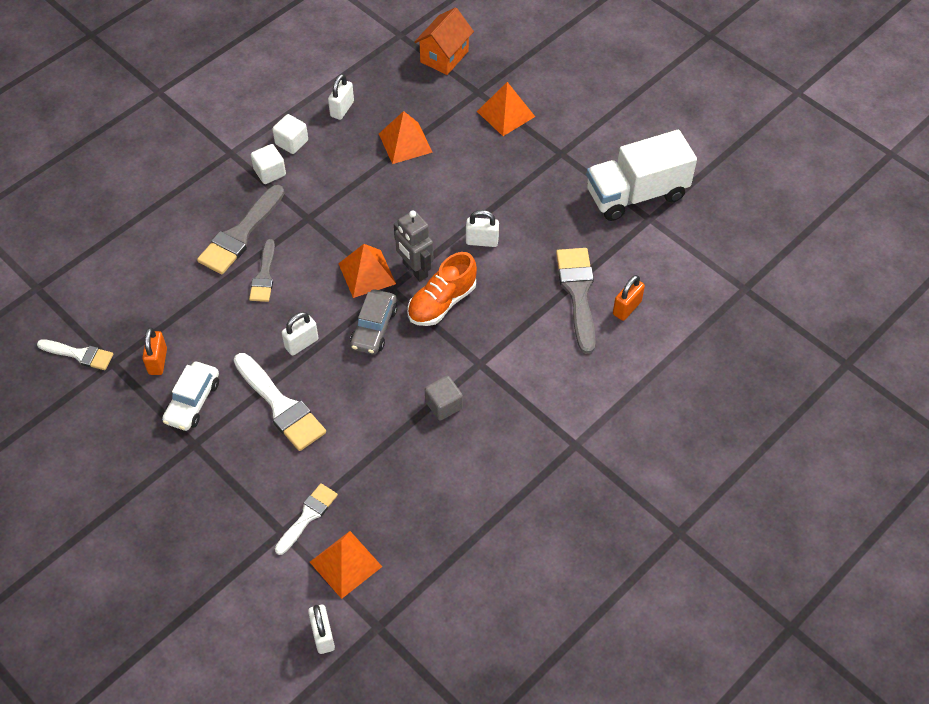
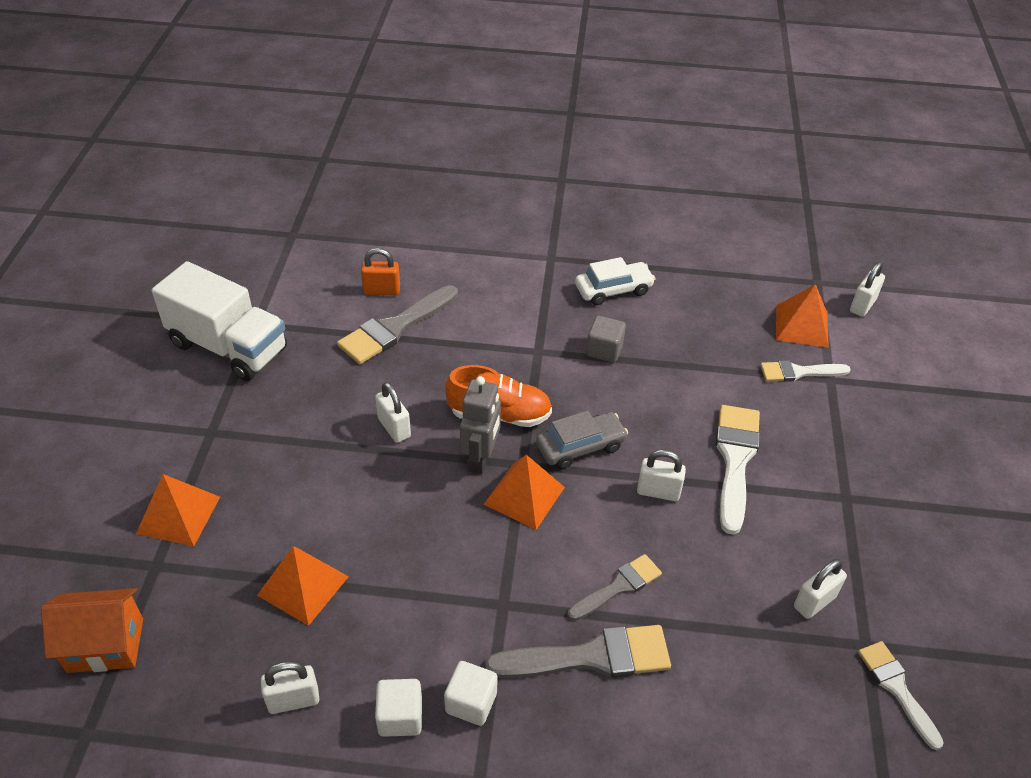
camera: 130 degrees left, 10 degrees down
(158, 361) = (814, 602): orange padlock -> white padlock
(193, 401) = (813, 533): white car -> white car (613, 290)

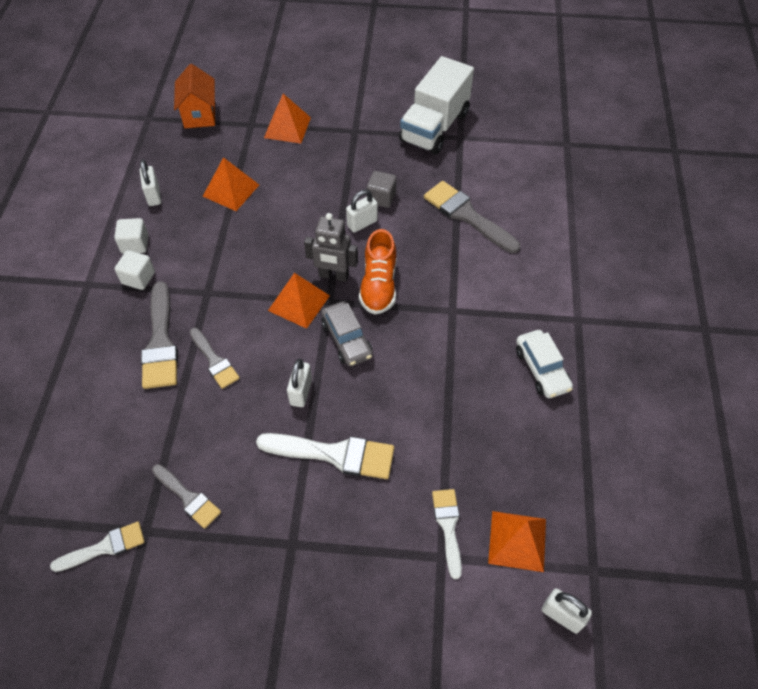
camera: 90 degrees right, 10 degrees up
(382, 291) = (509, 204): orange padlock -> none
(604, 350) = (459, 359): grey cube -> grey cube (381, 198)
(814, 602) = (188, 497): white padlock -> grey brush

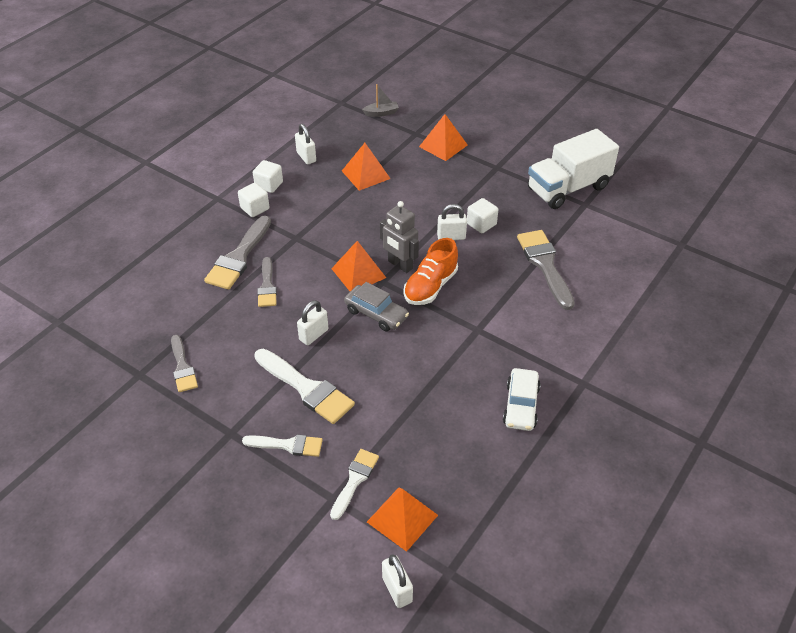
camera: 30 degrees right, 10 degrees down
(104, 547) = (106, 371): white brush -> white brush (287, 445)
(154, 195) = (306, 157): white padlock -> white padlock turned 45 degrees counterclockwise
(199, 114) = (381, 113): orange house -> grey boat
(347, 339) = (376, 314): grey car -> grey car turned 60 degrees counterclockwise
(381, 198) = (481, 224): grey cube -> white cube

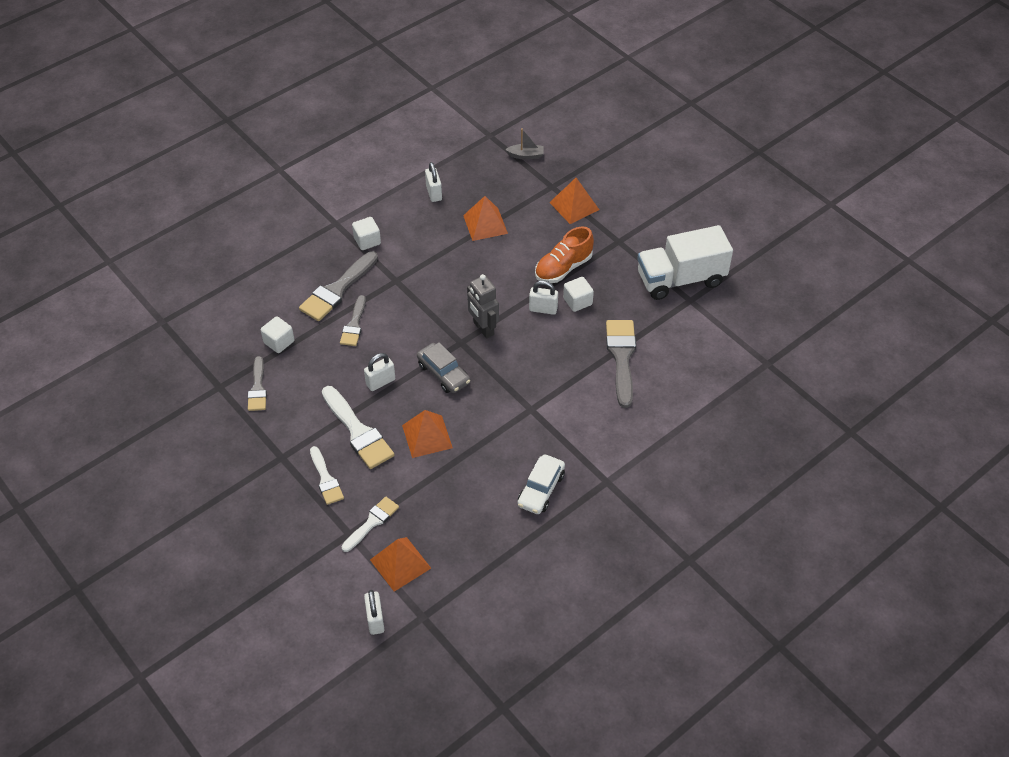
camera: 15 degrees right, 5 degrees up
(269, 185) = (388, 218): white cube -> white cube (279, 342)
(287, 445) = (326, 479): white brush -> white brush turned 45 degrees clockwise
(358, 273) = (442, 329): orange pyramid -> orange pyramid (427, 436)
(430, 287) = (503, 357): orange shoe -> orange shoe (563, 268)

